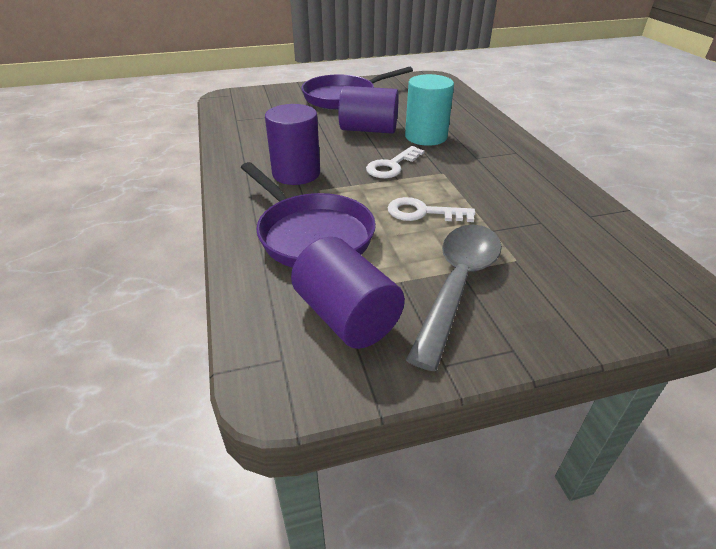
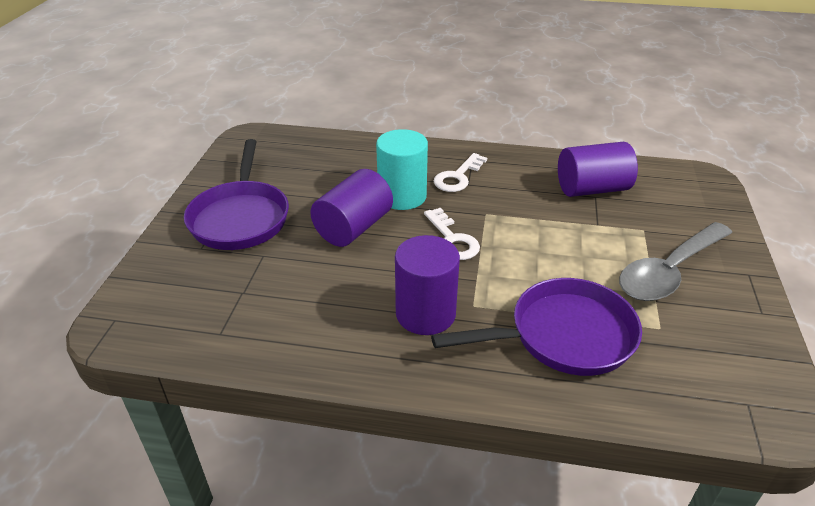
camera: 65 degrees left, 0 degrees up
(346, 316) = (698, 348): purple cylinder -> purple cylinder (592, 189)
(422, 212) = (553, 251): white key -> white key (458, 177)
(457, 285) = (669, 271): grey spoon -> grey spoon turned 90 degrees counterclockwise

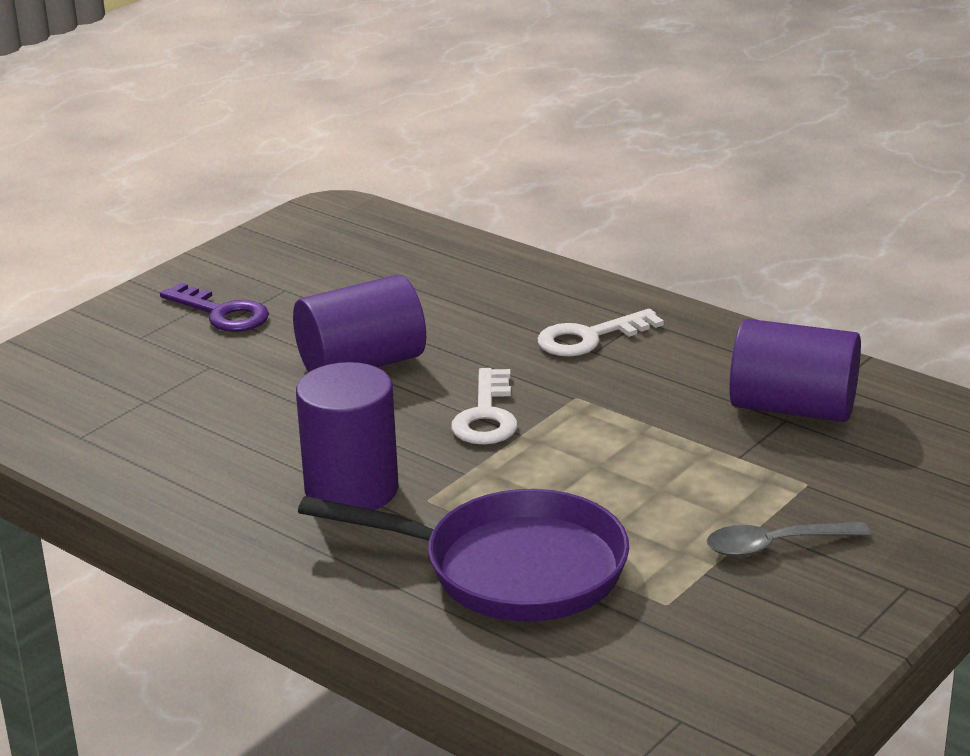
camera: 30 degrees right, 10 degrees down
(240, 218) = (222, 313): purple pan -> purple key
(402, 196) = (474, 342): turquoise cylinder -> none
(669, 271) = (775, 545): grey spoon -> grey spoon, size x0.54

